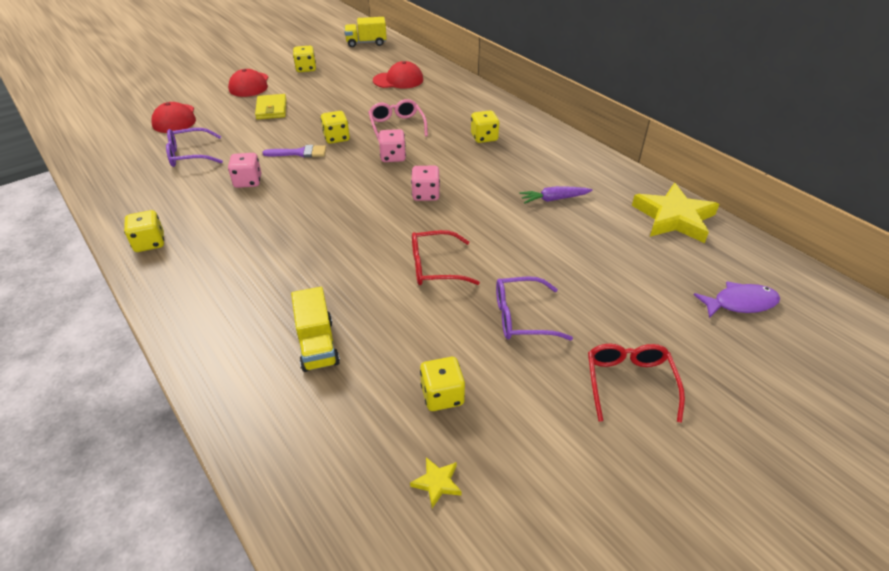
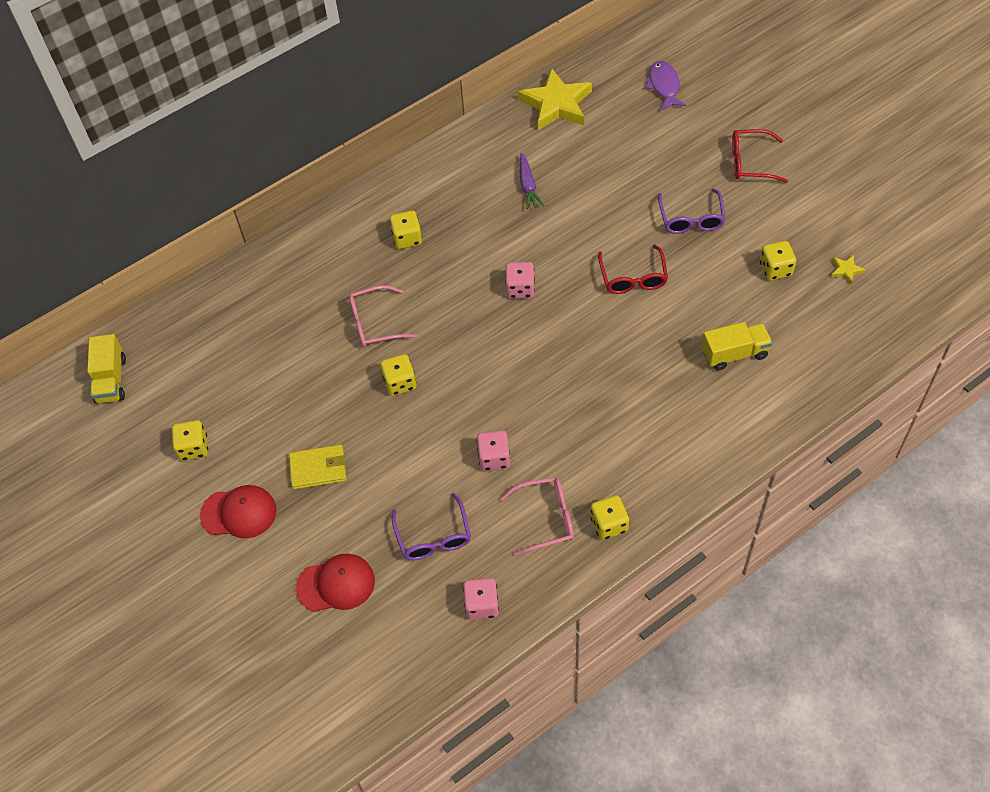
camera: 85 degrees left, 15 degrees up
(176, 208) = (546, 518): none -> pink glasses
(299, 153) = (433, 416): purple brush -> none
(393, 157) = (445, 322): pink dice -> pink dice (482, 605)
(398, 80) = (247, 329): red cap -> none

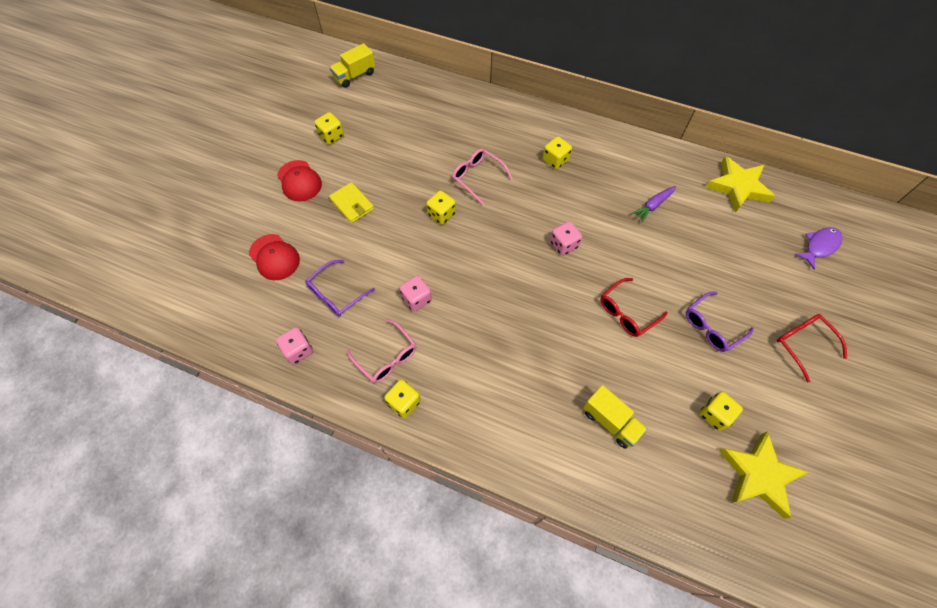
camera: 55 degrees right, 5 degrees up
(846, 270) = (758, 475): yellow star -> yellow star, size x2.43

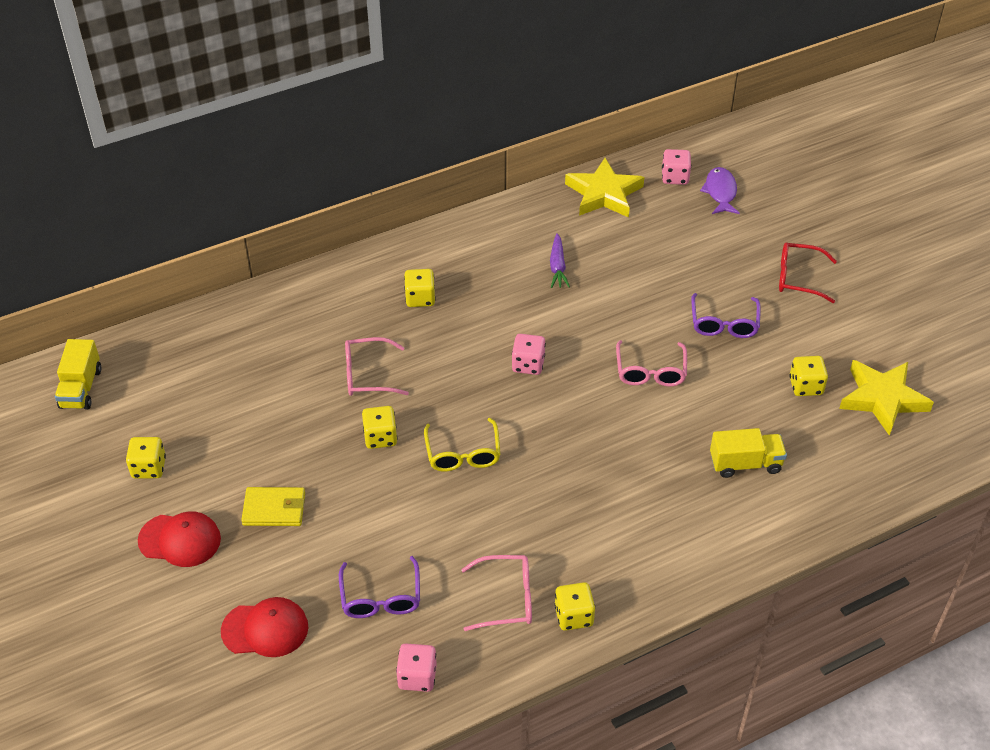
camera: 50 degrees left, 15 degrees down
(416, 299) = (464, 528): pink dice -> pink dice (675, 177)
(467, 260) = (463, 454): none -> yellow glasses
(627, 312) = (650, 371): red glasses -> pink glasses

